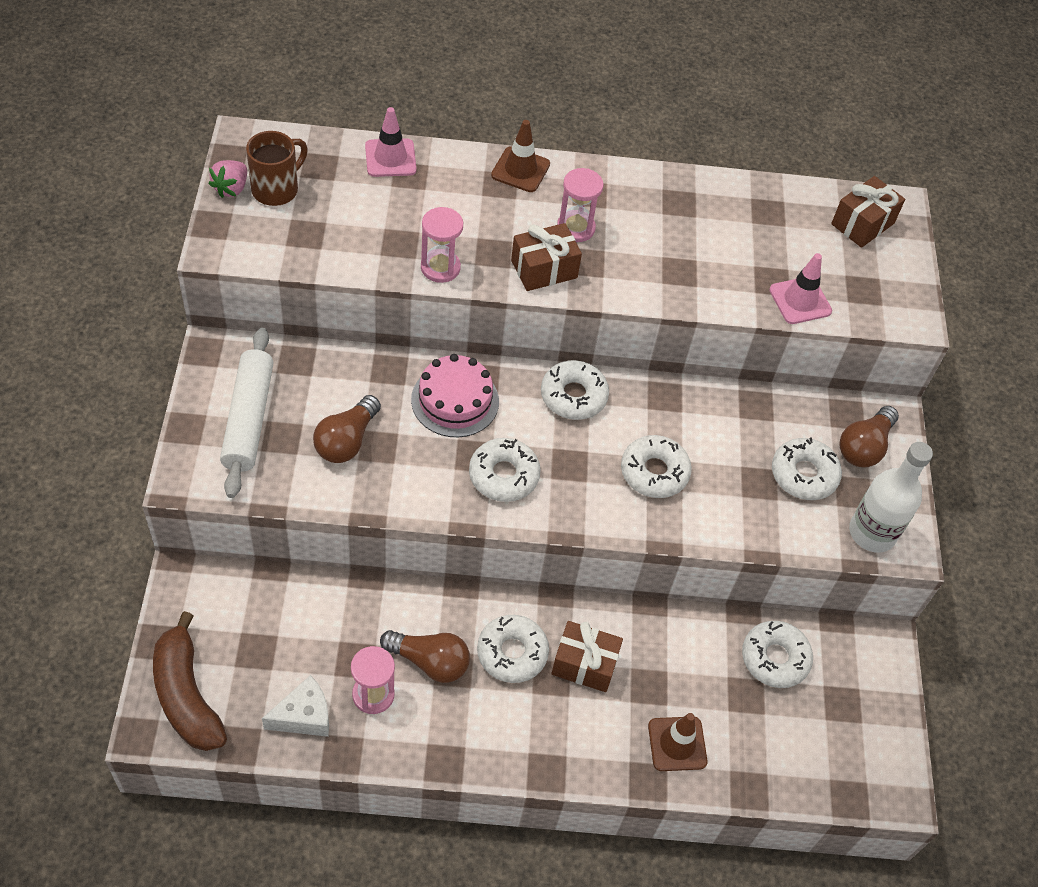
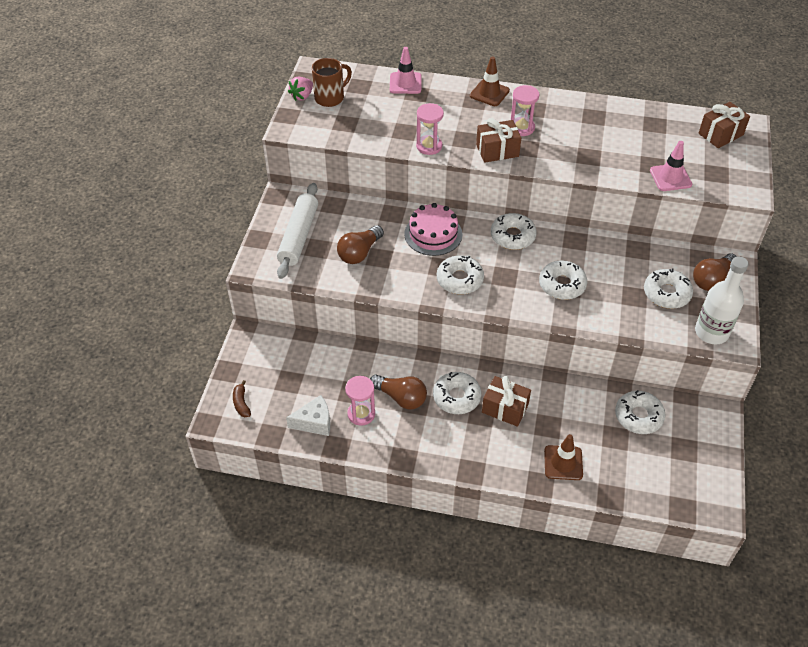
camera: 15 degrees right, 5 degrees down
(187, 695) = (241, 403): brown banana -> brown banana, size x0.45

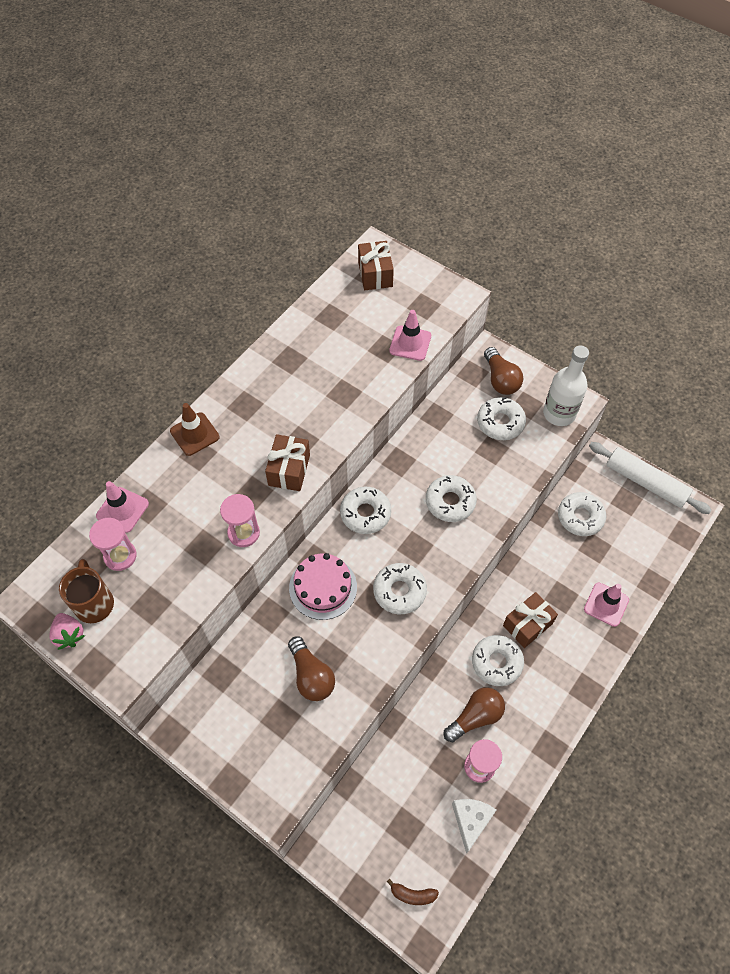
camera: 65 degrees left, 10 degrees up
(298, 236) = (250, 733): white rolling pin -> white rolling pin (645, 482)
(522, 128) = (268, 431): pink hourglass -> pink hourglass (120, 556)
(563, 463) = (606, 604): brown traffic cone -> pink traffic cone

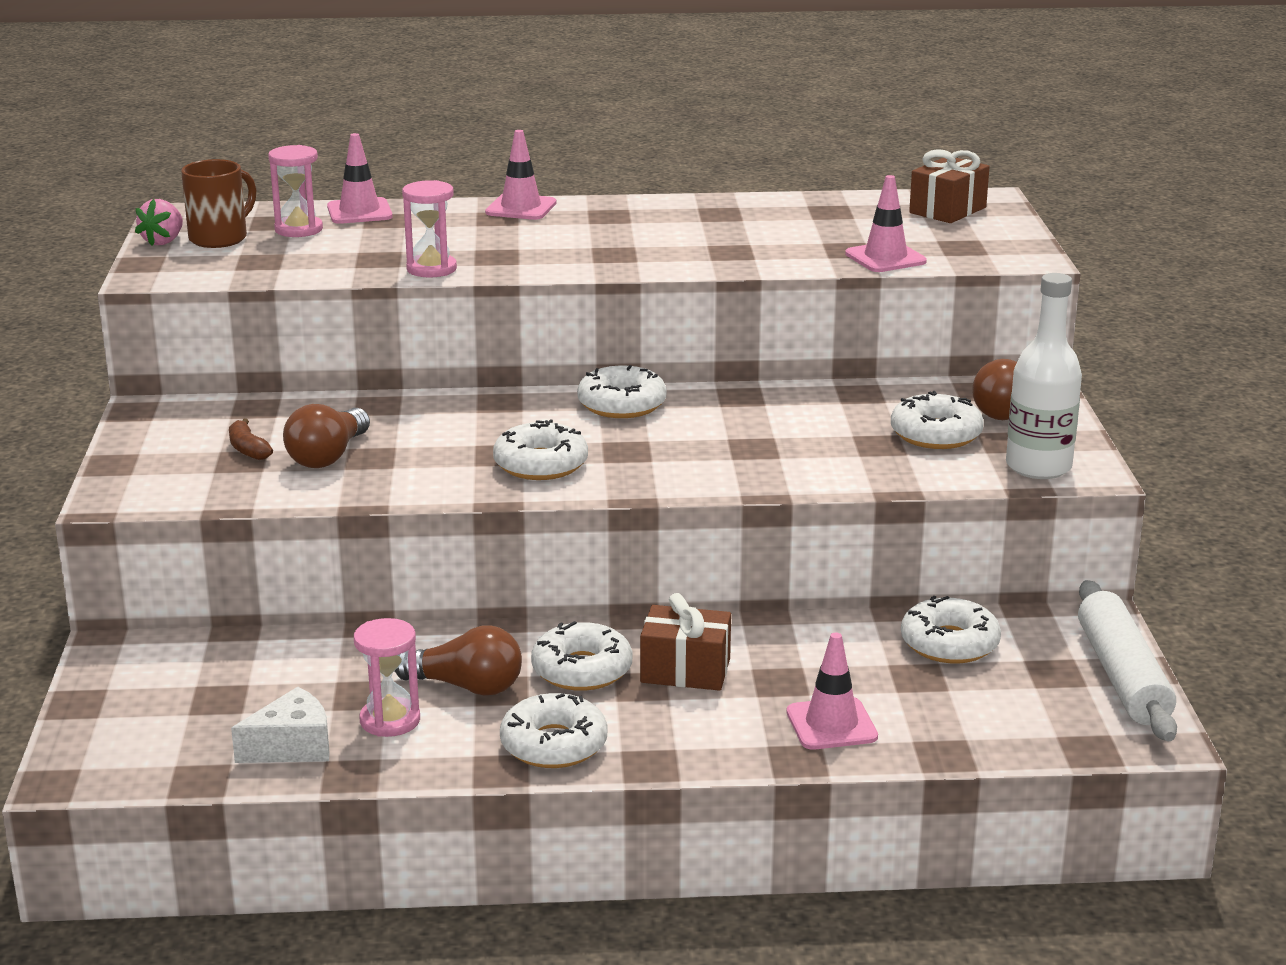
camera: 50 degrees right, 35 degrees down
(194, 434) = (521, 208): brown traffic cone -> pink traffic cone
(289, 470) = (561, 261): brown gift -> none
(323, 587) = (467, 419): pink cake -> none
(412, 894) = (121, 743): brown banana -> brown banana (248, 449)
(450, 502) = (739, 447): white donut -> white donut (554, 744)

